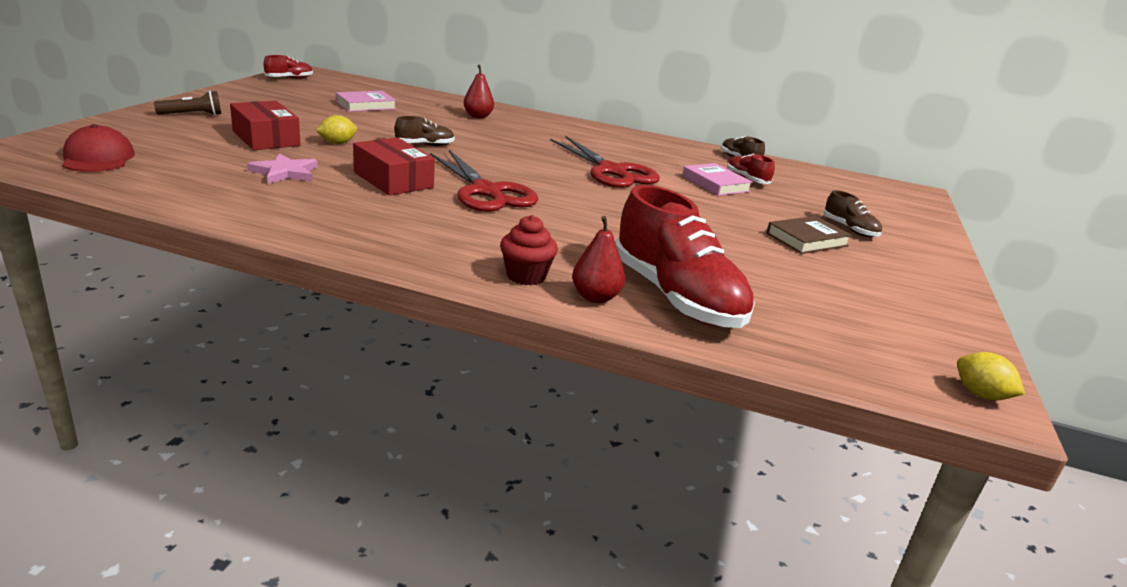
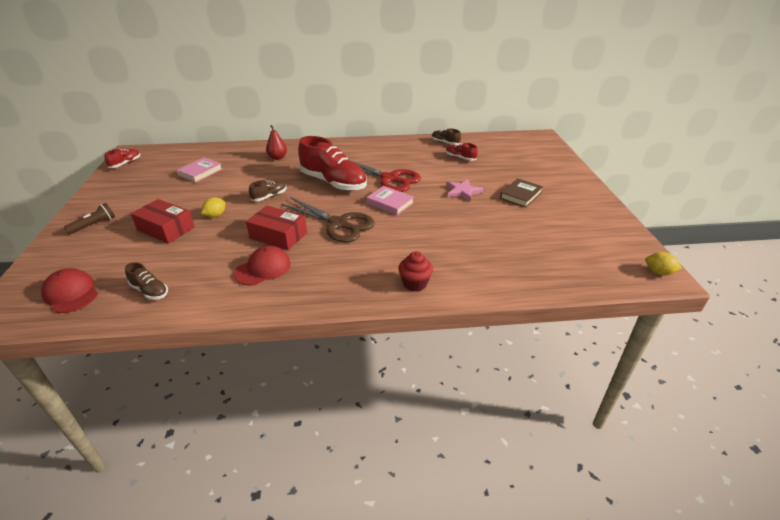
camera: 20 degrees left, 10 degrees up
(285, 172) = (208, 256): pink star -> pink star (462, 191)
(336, 202) = (263, 268): none -> red cap
(486, 192) = (338, 224): red scissors -> brown scissors
(595, 297) = (460, 284): red pear -> none
(676, 297) = (495, 266): red shoe -> red shoe (333, 183)
(715, 184) = (448, 168): pink book -> pink book (390, 203)
(849, 229) = (533, 179): brown shoe -> brown shoe (150, 291)

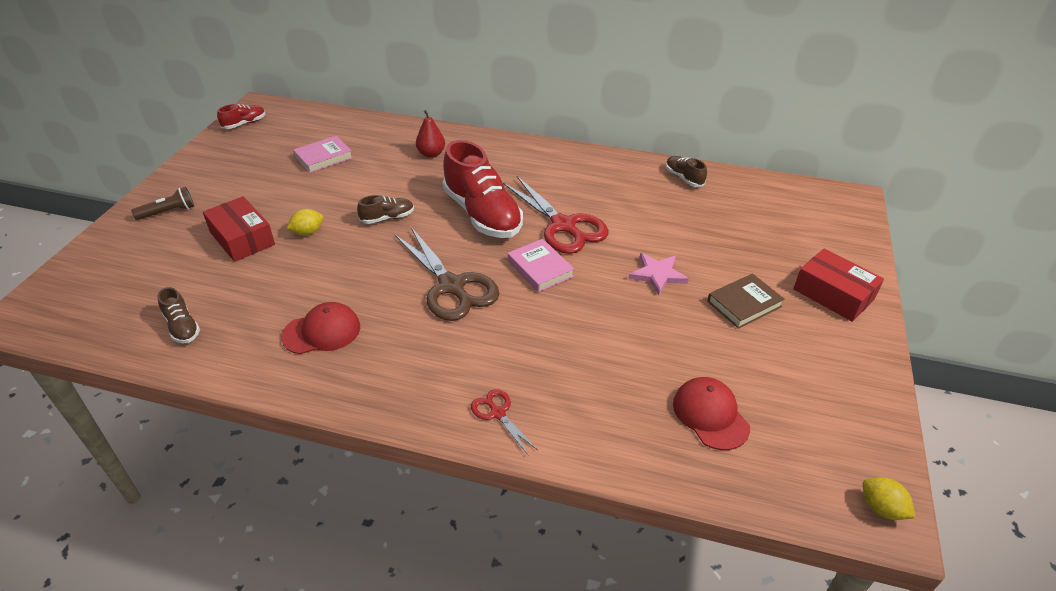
camera: 20 degrees right, 5 degrees up
(71, 293) = (103, 305): red cap -> red cap (710, 415)
(278, 235) = (366, 284): red box -> red box (833, 294)
(415, 283) = (497, 413): red cupcake -> red scissors
(460, 158) = (691, 211): red shoe -> none

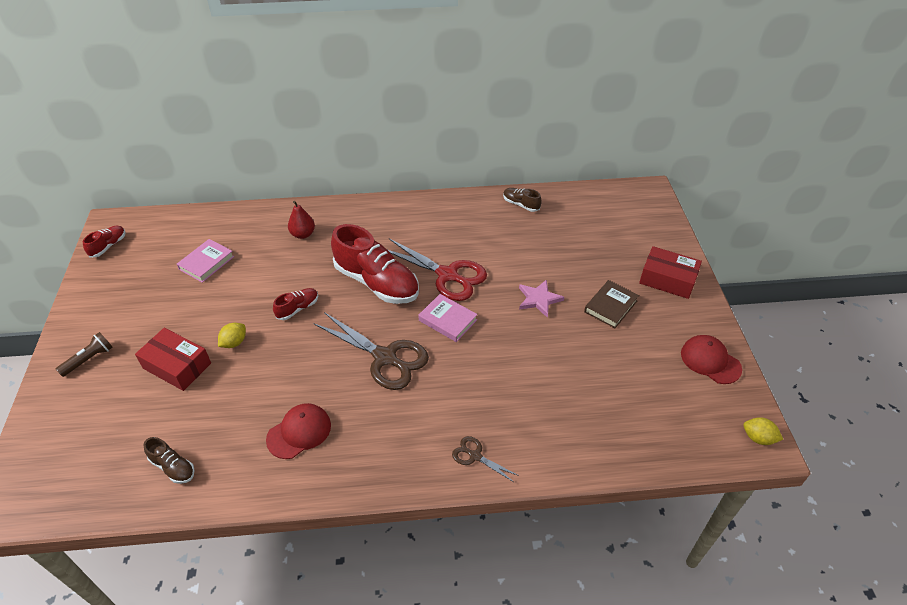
camera: 20 degrees left, 5 degrees up
(387, 218) = (298, 308): brown shoe -> red shoe
(497, 413) = (475, 456): red scissors -> brown scissors
(710, 415) = (624, 405): red cap -> red cap (710, 361)

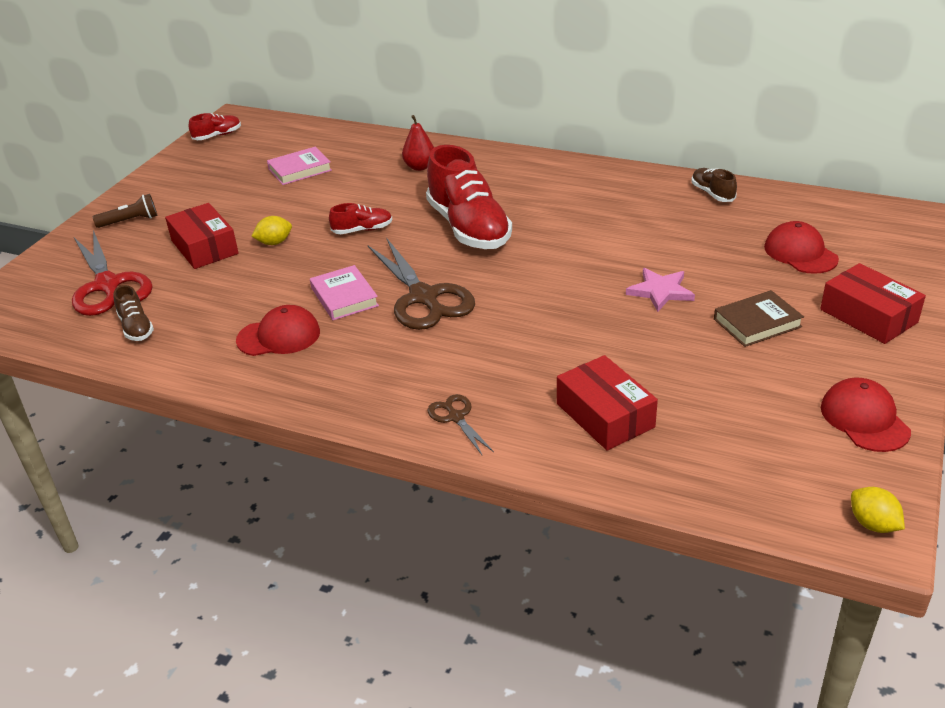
camera: 30 degrees right, 10 degrees down
(447, 275) = (559, 241): red scissors -> red scissors (107, 285)
(448, 320) = (525, 282): pink book -> pink book (344, 297)
(567, 416) = (605, 415): none -> red box
(602, 240) = (800, 253): none -> red cap

